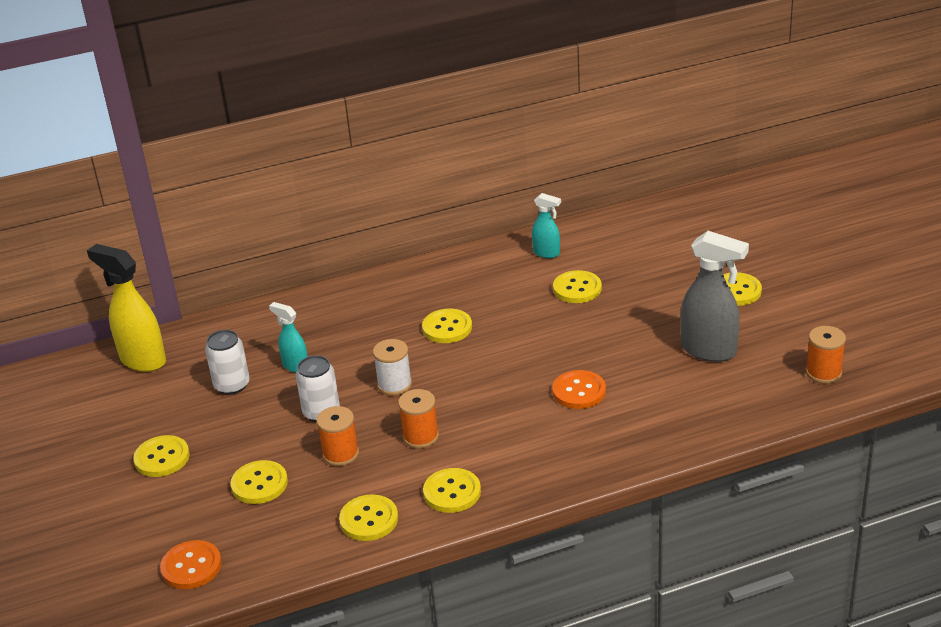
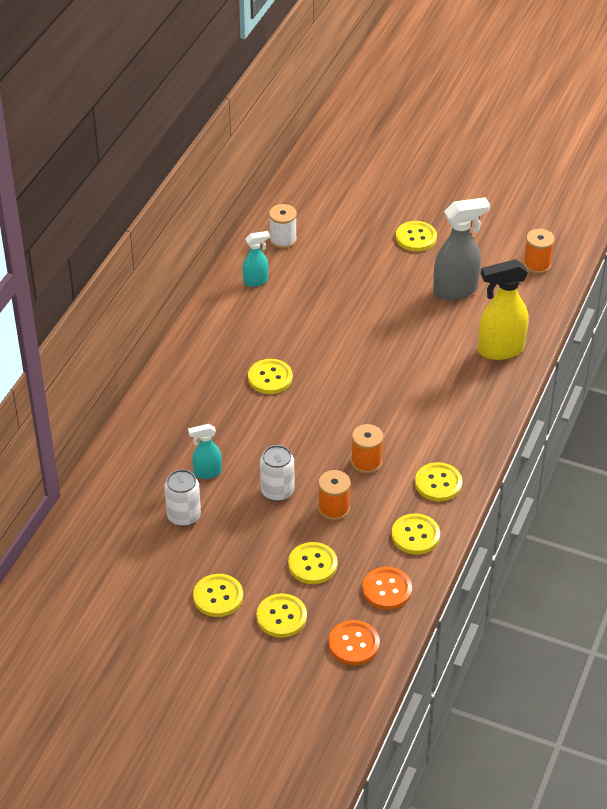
camera: 50 degrees left, 10 degrees up
(142, 360) = (84, 544): yellow spray bottle -> yellow spray bottle (500, 350)
(394, 385) = (296, 440): white spool -> white spool (283, 240)
(577, 288) = (314, 296): yellow button -> yellow button (281, 617)
(579, 391) = (418, 367): orange button -> orange button (387, 589)

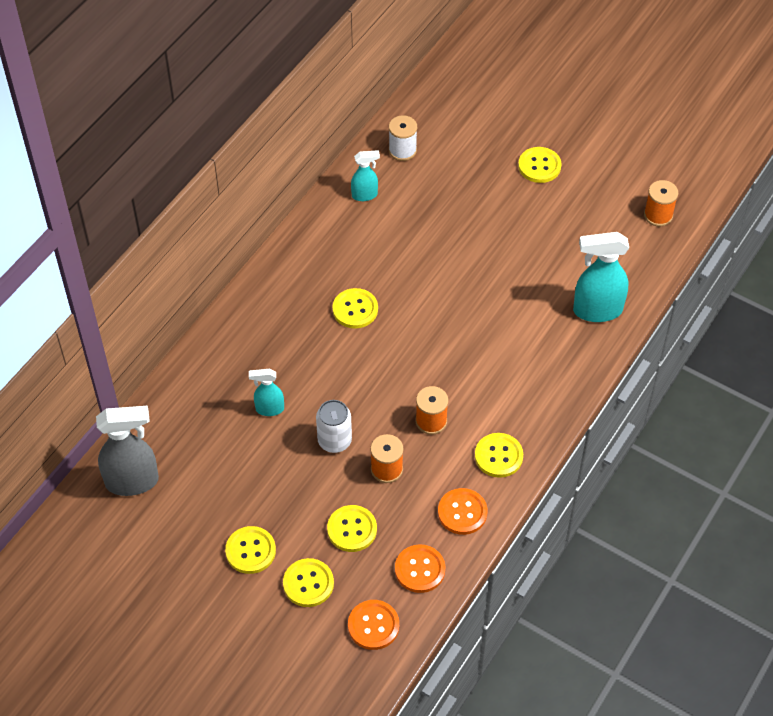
camera: 10 degrees right, 10 degrees up
(184, 516) = (236, 454): white can -> none
(415, 535) = (462, 512): yellow button -> orange button
(456, 290) = (567, 234): grey spray bottle -> grey spray bottle (133, 481)
(500, 350) = (596, 310): yellow spray bottle -> turquoise spray bottle

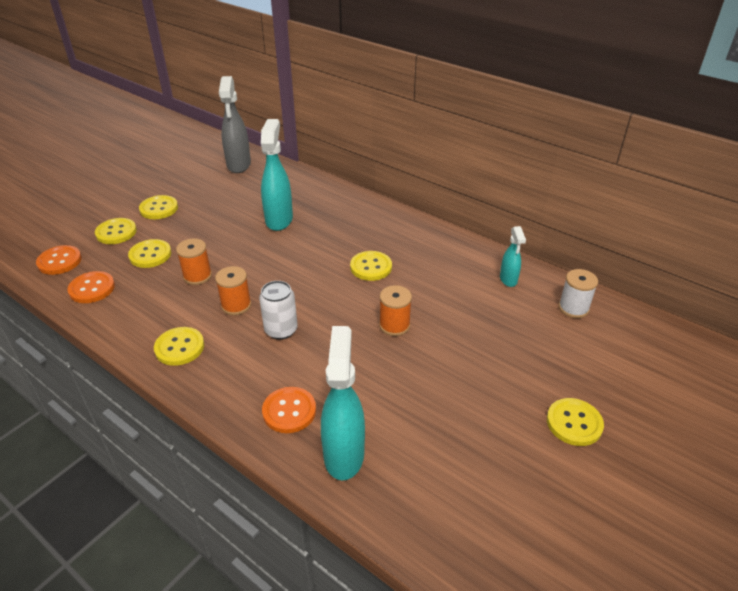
camera: 95 degrees right, 15 degrees down
(269, 409) = (279, 220): turquoise spray bottle -> turquoise spray bottle, size x1.81
(334, 441) = (237, 250): white can -> white can (281, 330)
(462, 512) = (132, 318): orange button -> orange button (289, 411)
(658, 215) = (504, 554): orange spool -> orange spool (394, 325)

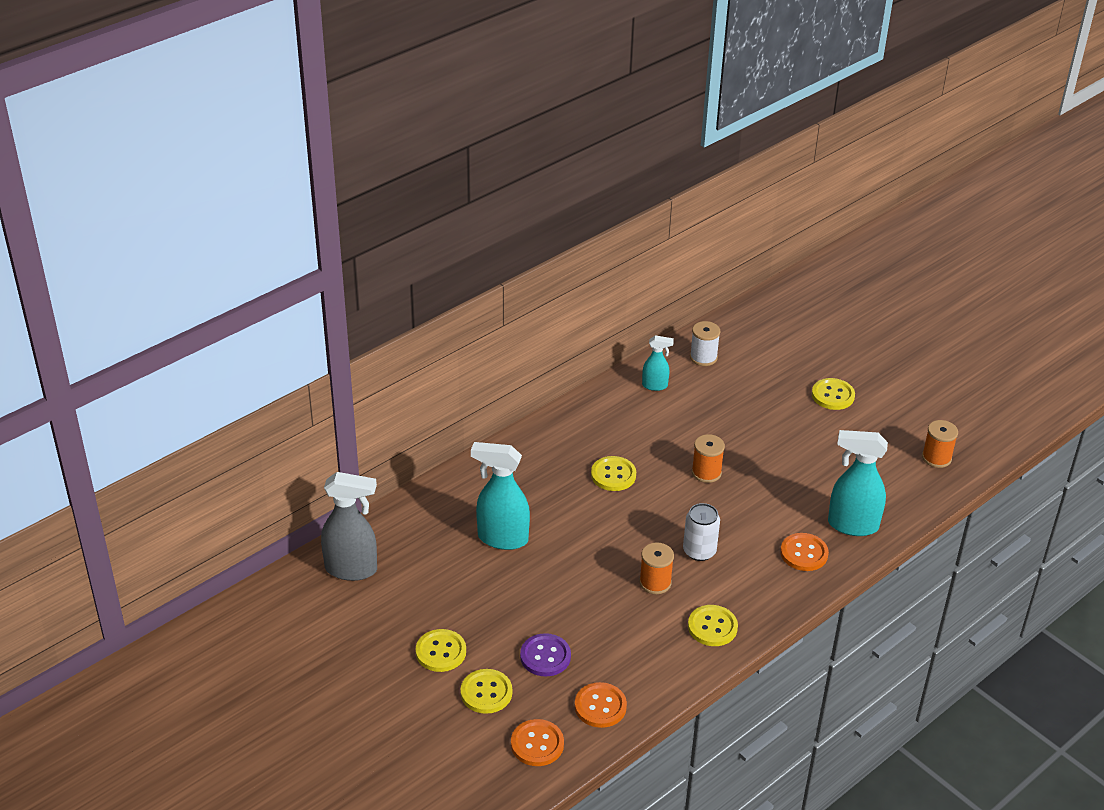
camera: 80 degrees left, 0 degrees up
(150, 255) = (545, 656): yellow button -> purple button
(197, 276) = (597, 613): orange spool -> orange spool (936, 458)

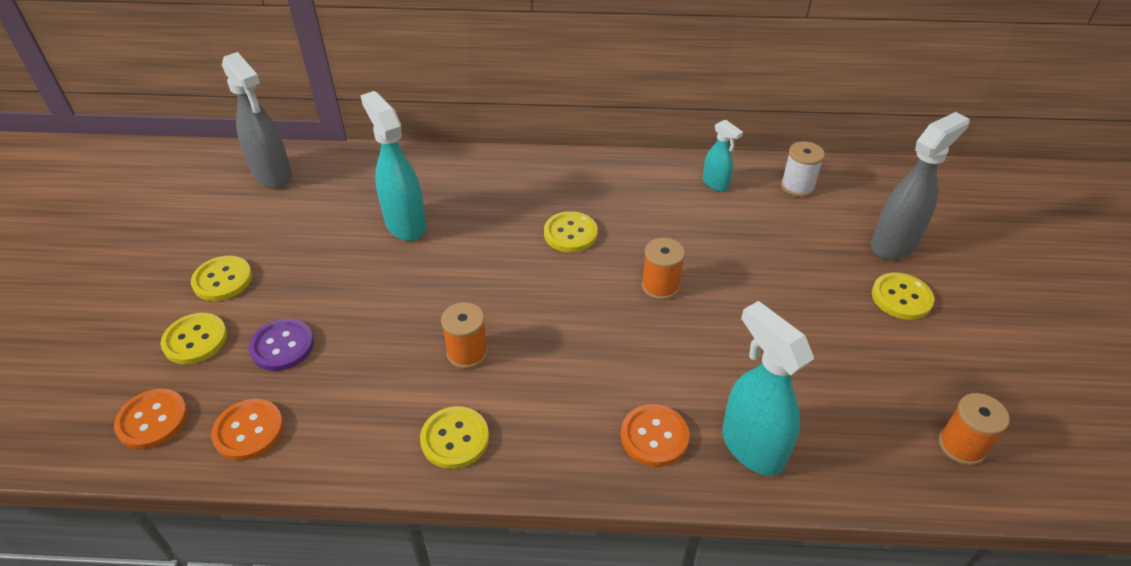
camera: 45 degrees right, 5 degrees up
(699, 551) = (550, 354): white can -> none
(795, 364) = (894, 244): none -> grey spray bottle

